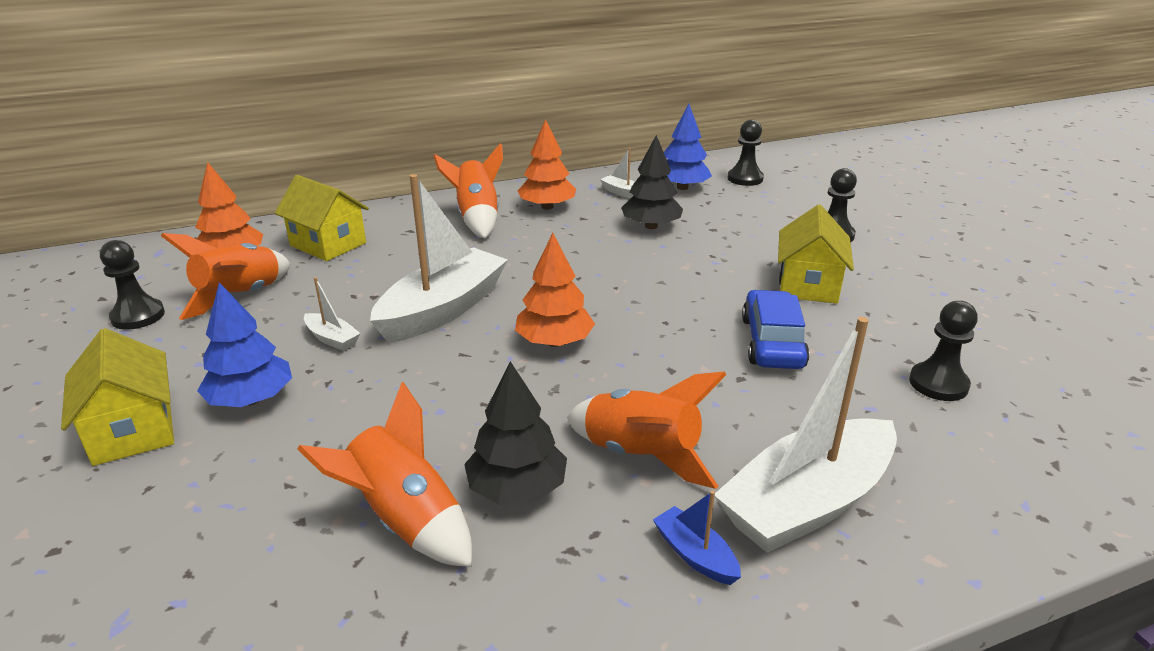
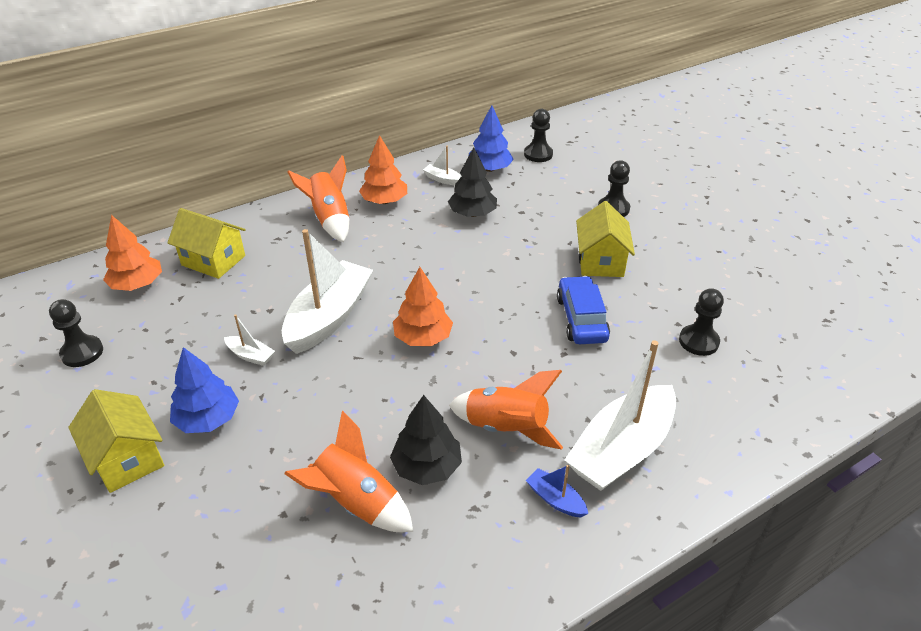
camera: 10 degrees left, 10 degrees up
(241, 297) = (161, 323): orange rocket -> none

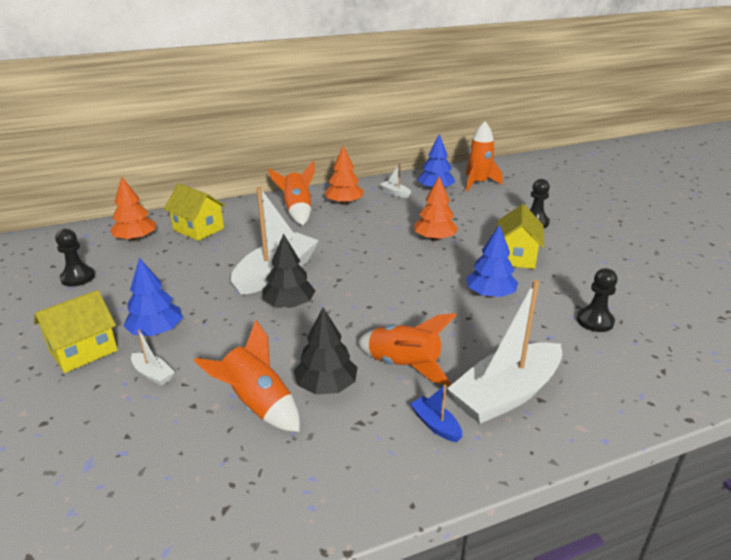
camera: 10 degrees right, 10 degrees down
(127, 458) = (83, 351): yellow house -> yellow house turned 75 degrees clockwise
(250, 355) = (205, 292): white boat -> white boat (153, 374)
(423, 338) = (349, 294): orange tree -> orange tree (434, 239)
(472, 214) = (413, 216): black tree -> black tree (289, 304)
(538, 154) = (478, 183): black pawn -> orange rocket
(581, 319) = (490, 294): blue car -> blue tree

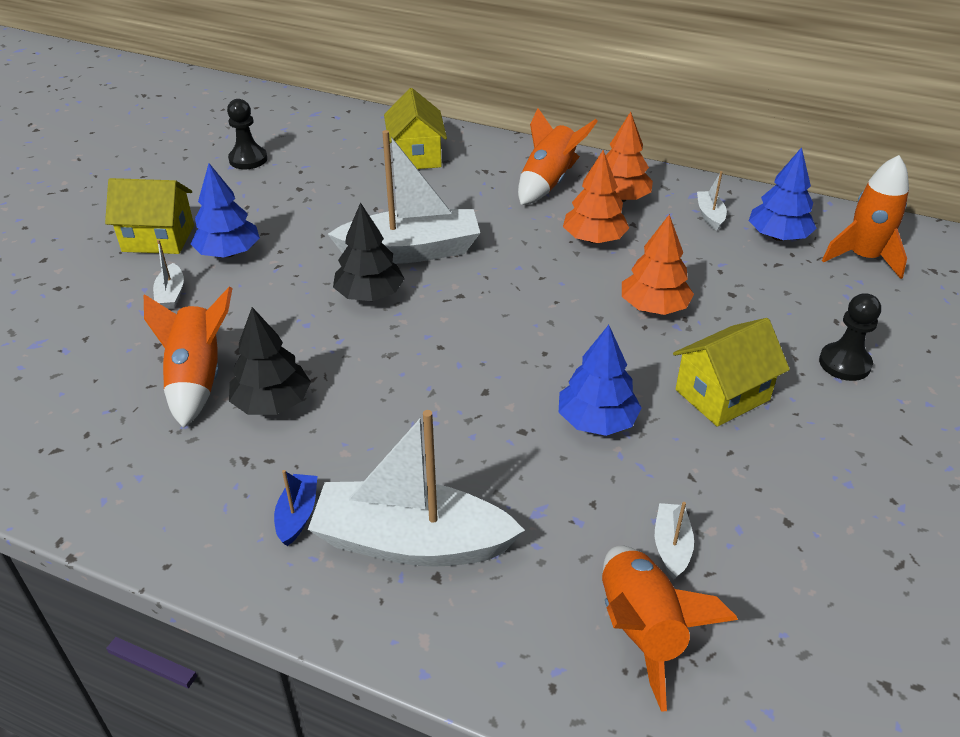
camera: 45 degrees right, 10 degrees up
(136, 239) = (347, 139): orange tree -> orange tree (594, 239)
(404, 366) = (367, 435): orange rocket -> orange rocket (641, 630)
(595, 321) = (671, 546): black pawn -> white boat

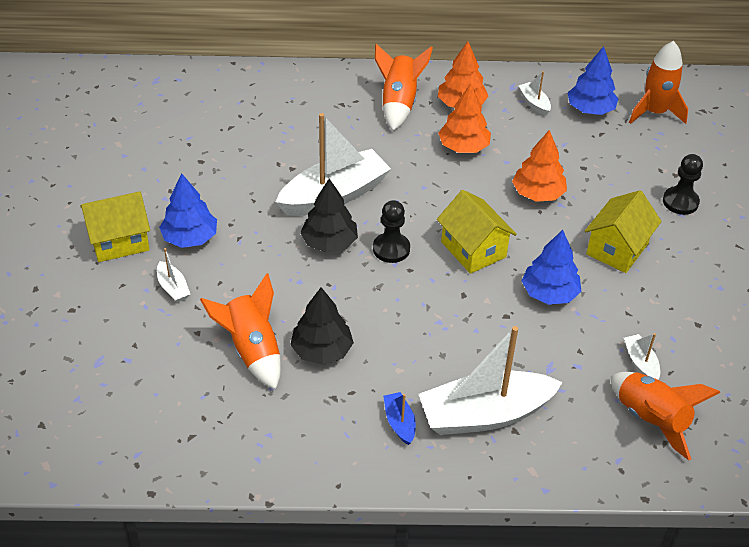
camera: 25 degrees left, 5 degrees up
(248, 159) = (134, 143): black pawn -> black pawn (391, 249)
(416, 156) = (276, 104): yellow house -> yellow house (473, 249)

